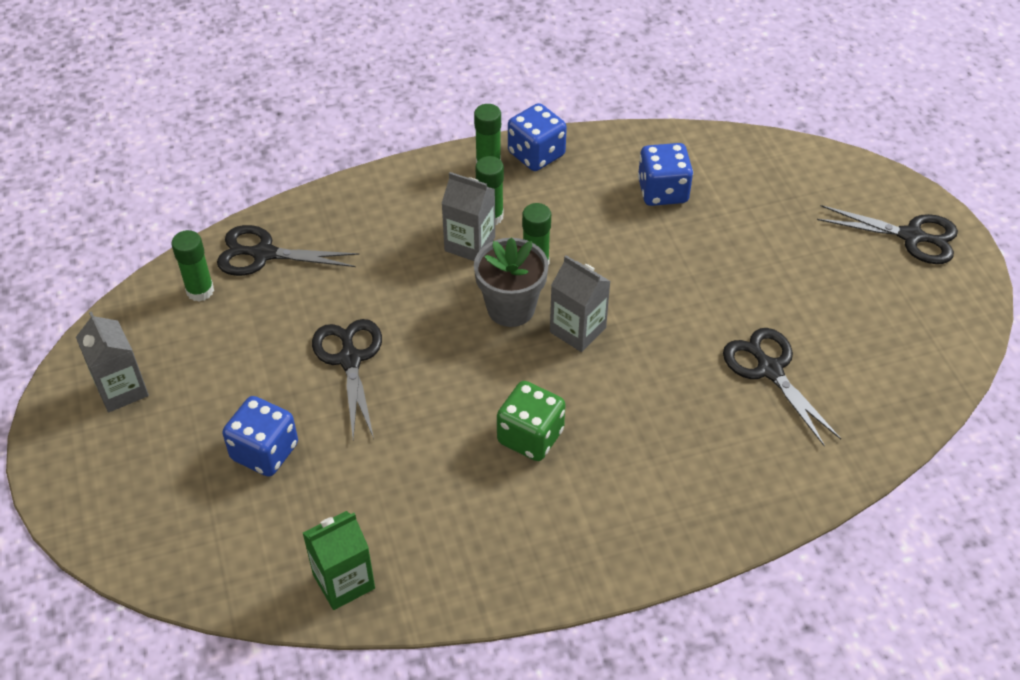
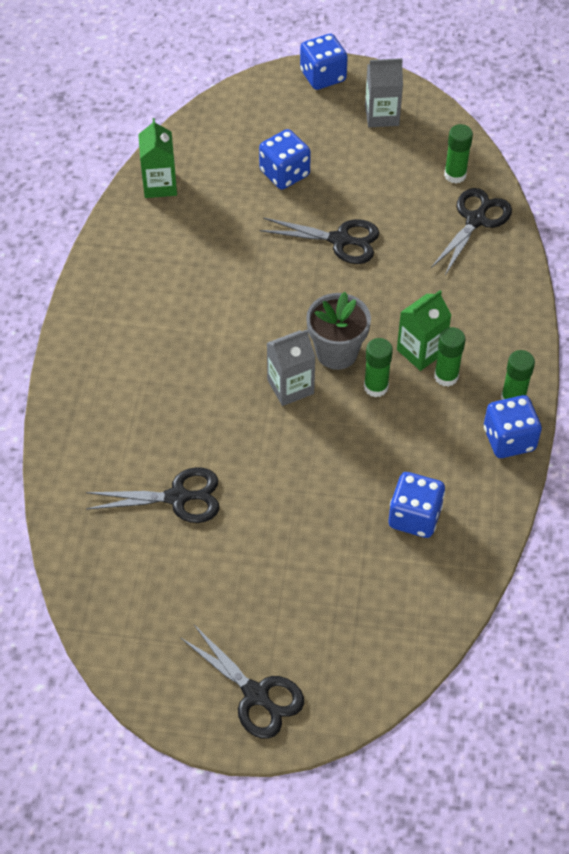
camera: 115 degrees right, 5 degrees up
(65, 477) = (323, 76): none -> blue dice
(470, 244) = (421, 351): grey carton -> green carton
(530, 436) = (209, 318): green dice -> none
(911, 236) = (256, 694): black scissors -> black scissors turned 90 degrees counterclockwise

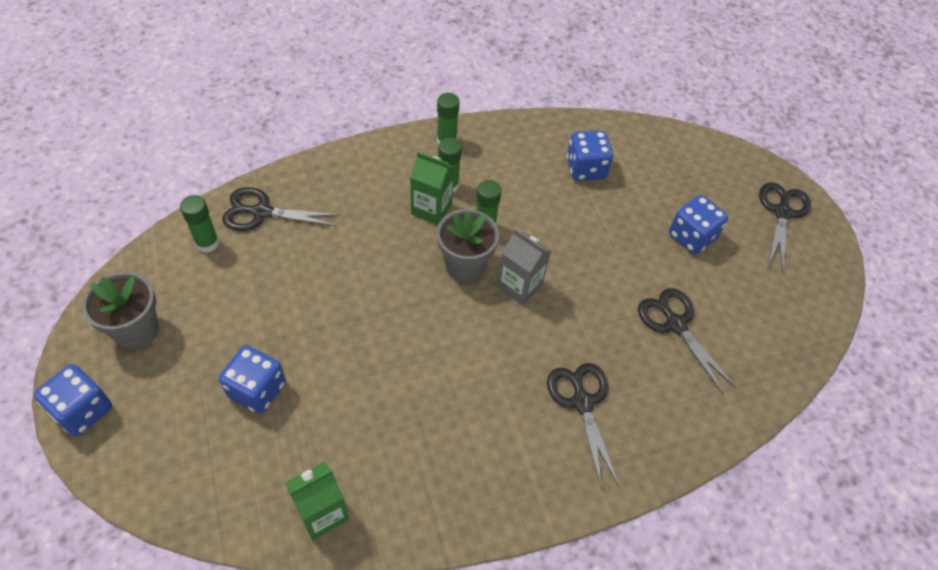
camera: 120 degrees left, 0 degrees up
(340, 240) = (331, 307): black scissors -> black scissors (582, 402)
(382, 115) = (136, 330): grey carton -> grey flower pot
(509, 439) = (485, 134): blue dice -> blue dice (692, 237)

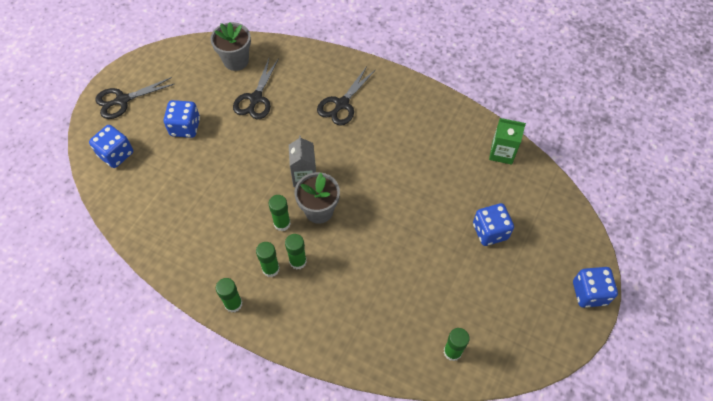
camera: 130 degrees left, 5 degrees up
(136, 330) = (533, 321): grey flower pot -> grey flower pot (236, 61)
(262, 212) = (401, 348): black scissors -> none
(431, 208) = (298, 261): green carton -> green glue stick
(585, 169) = (180, 210): blue dice -> blue dice (116, 154)

